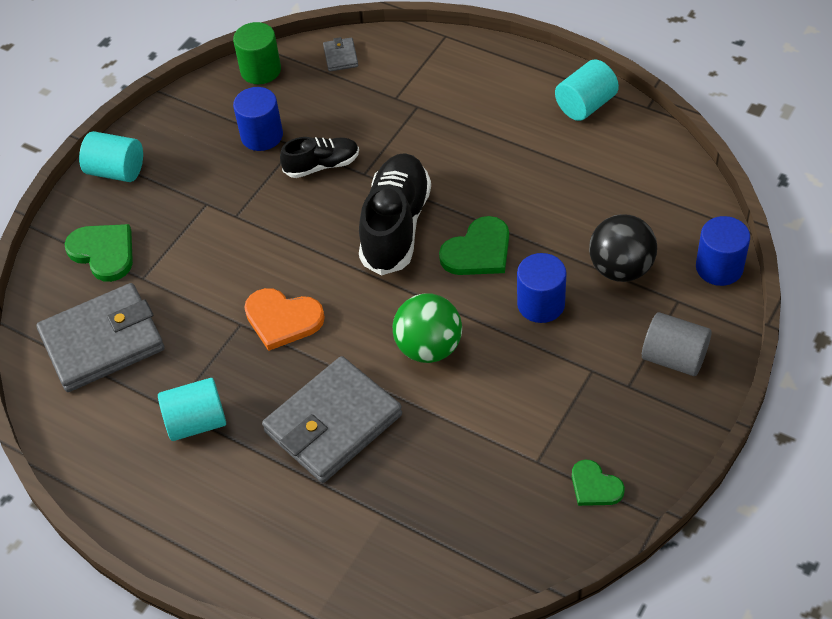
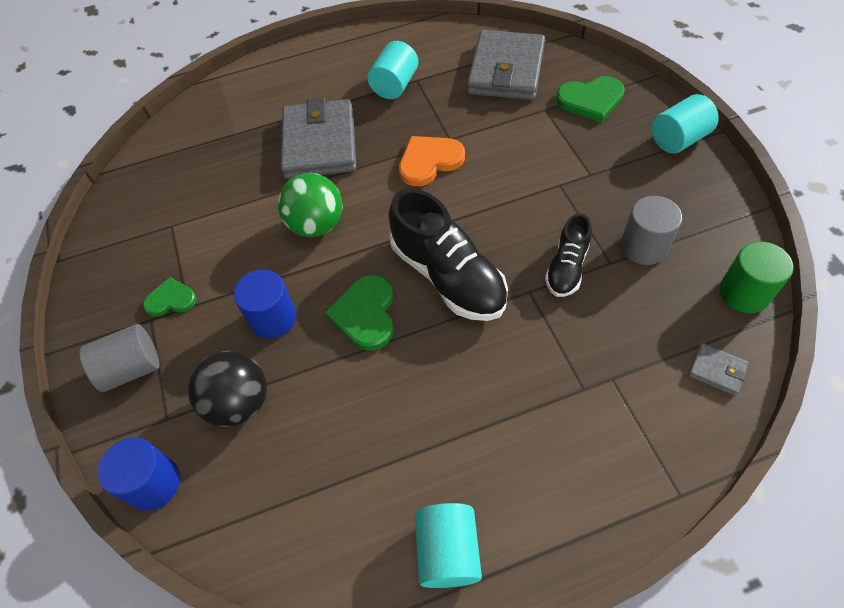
camera: 130 degrees right, 5 degrees up
(262, 136) = (643, 247): blue cylinder -> grey cylinder
(595, 486) = (119, 243): green heart -> green heart (171, 299)

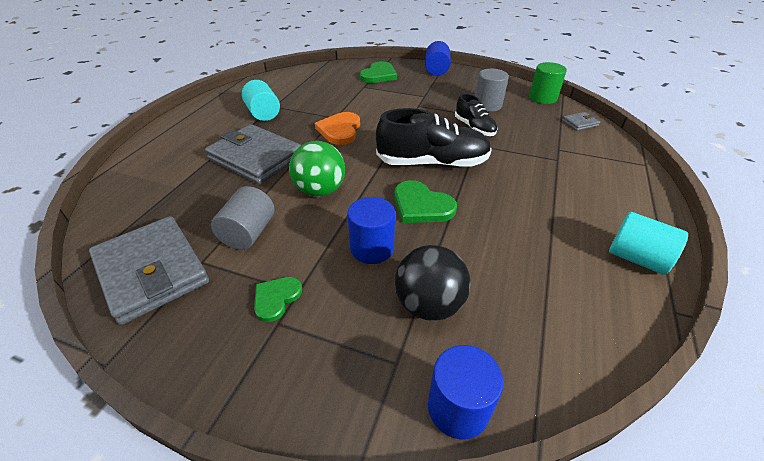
camera: 55 degrees left, 15 degrees down
(131, 368) = (314, 363): grey cylinder -> grey cylinder (249, 233)
(506, 70) = (319, 83): grey wallet -> grey wallet (152, 271)
(678, 139) = (436, 70): turquoise cylinder -> blue cylinder

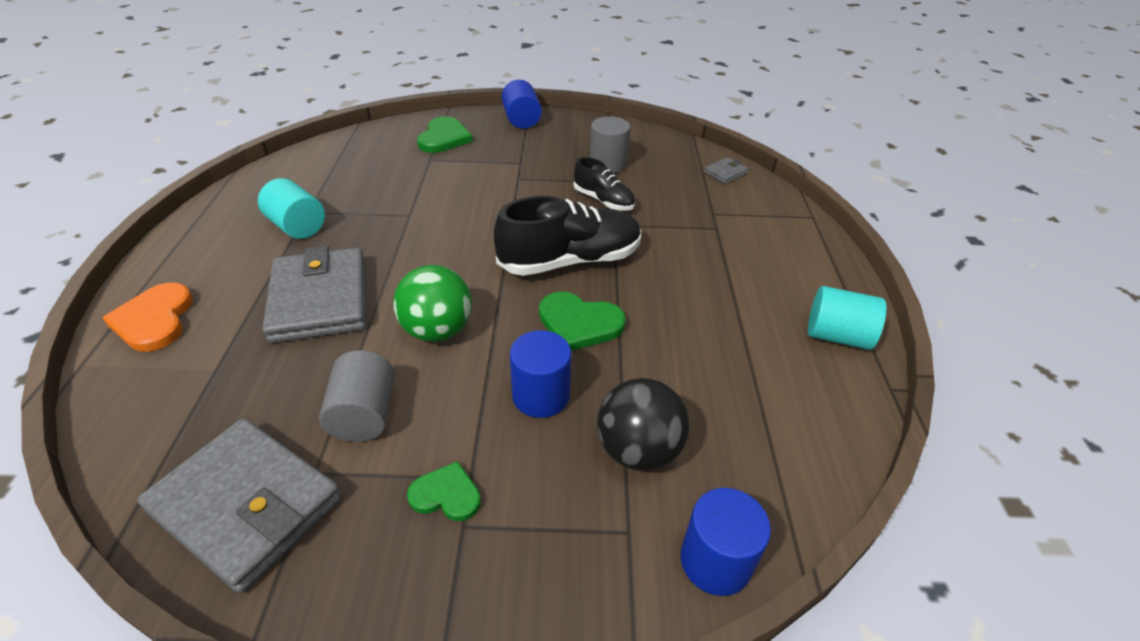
camera: 20 degrees left, 0 degrees up
(255, 158) = (320, 300): grey wallet -> grey wallet turned 60 degrees clockwise
(276, 298) = (446, 494): green heart -> green heart turned 90 degrees clockwise
(340, 130) = (425, 234): orange heart -> orange heart (154, 320)
(542, 98) = (671, 143): green cylinder -> none

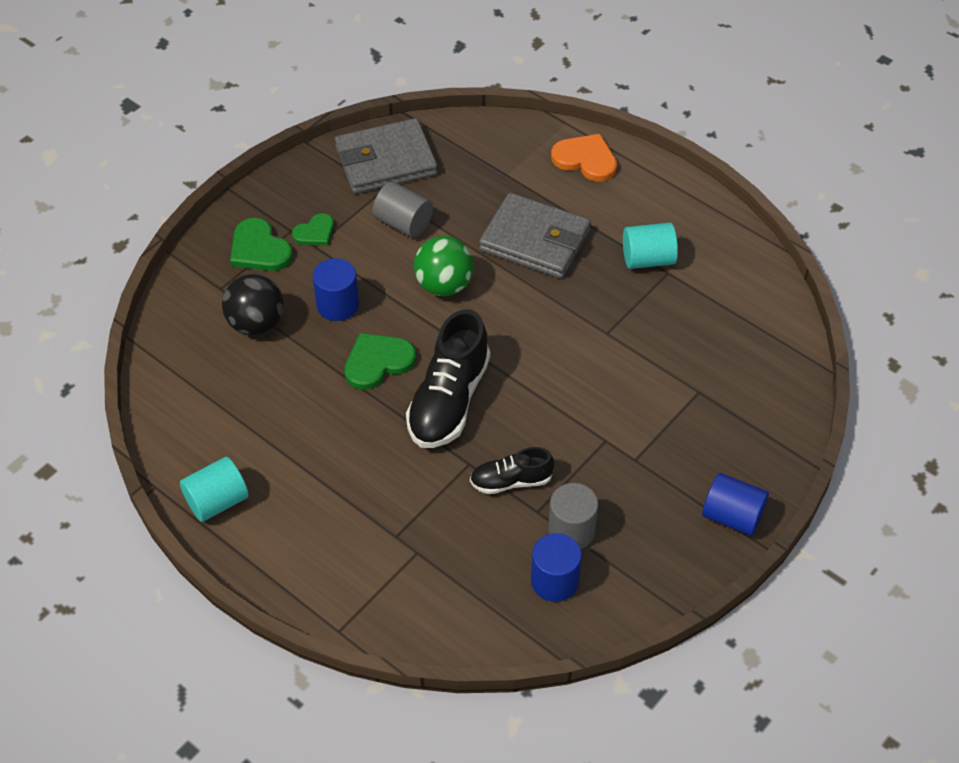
camera: 130 degrees right, 10 degrees up
(444, 138) = (739, 424): green heart -> green heart (259, 249)
(715, 561) = (171, 310): blue cylinder -> blue cylinder (554, 581)
(725, 173) = (468, 624): grey wallet -> none

